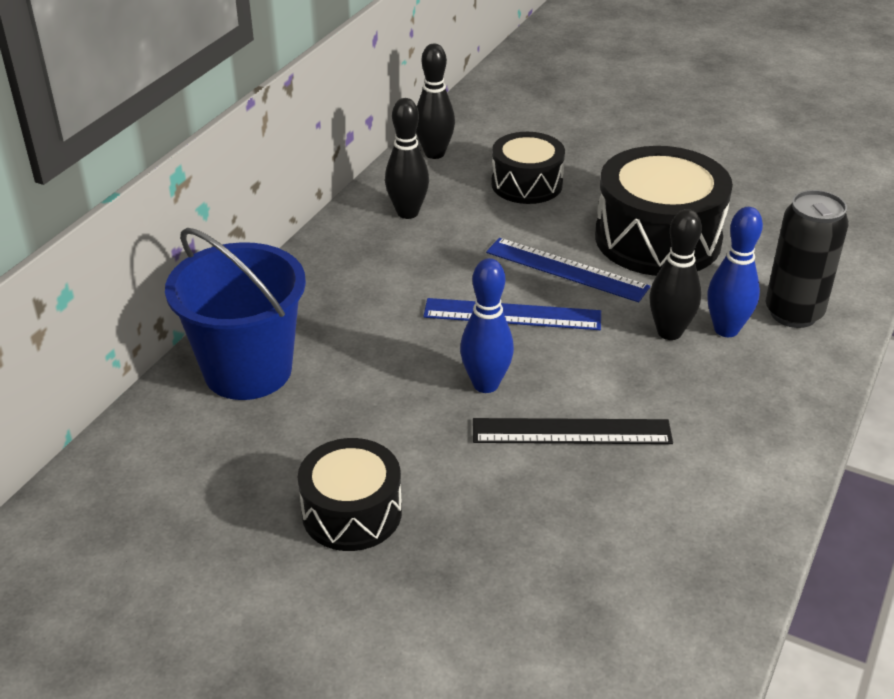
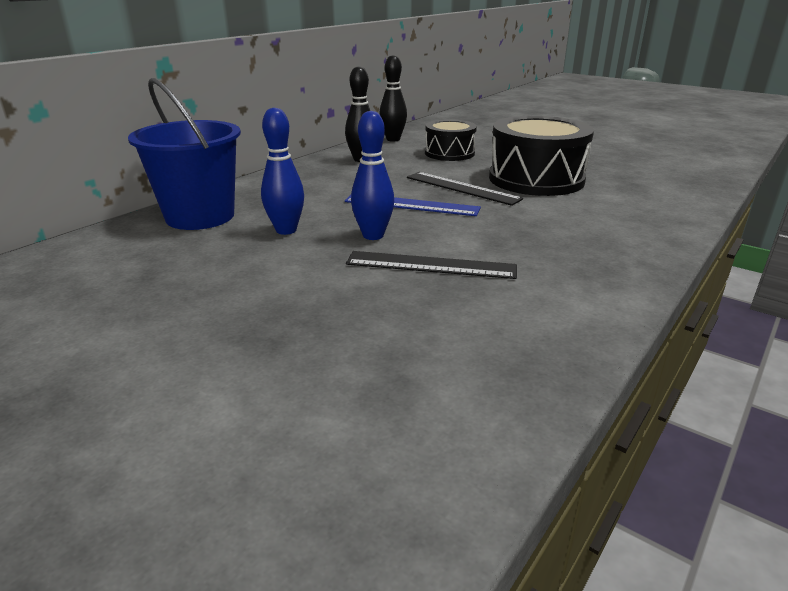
camera: 10 degrees right, 10 degrees down
(352, 512) = (221, 294): black drum -> none
(566, 270) = (462, 188): blue ruler -> black ruler
(669, 332) = (532, 221): black bowling pin -> none
(726, 329) = (579, 222): blue bowling pin -> blue bowling pin (286, 230)
(793, 313) = (637, 218): black can -> none

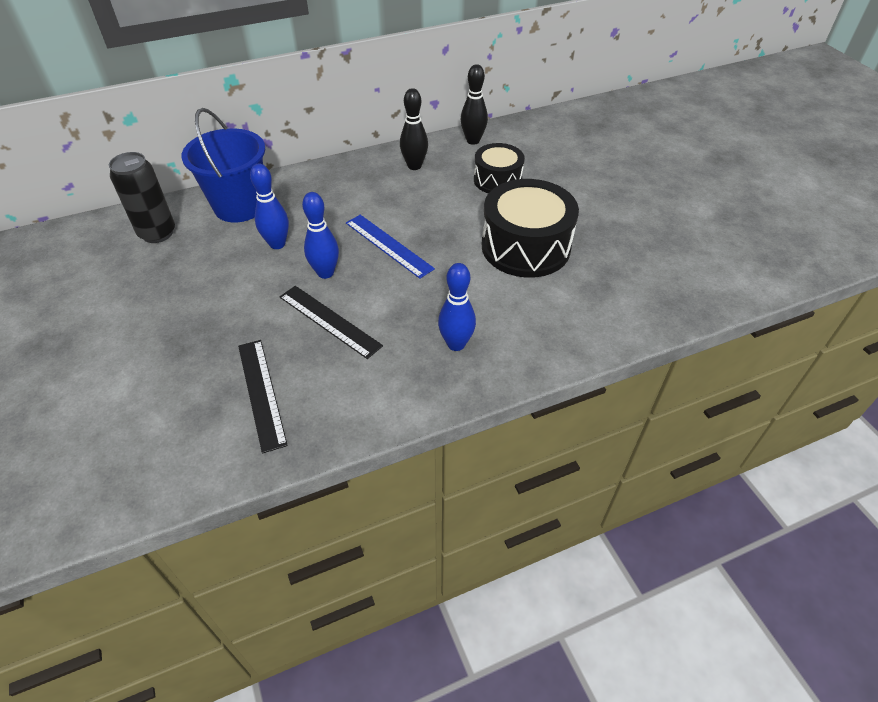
camera: 30 degrees right, 20 degrees up
(107, 258) = (157, 233): none -> black can
(462, 188) = (450, 237): black ruler -> black ruler (261, 393)
(582, 245) = (456, 344): none -> blue bowling pin

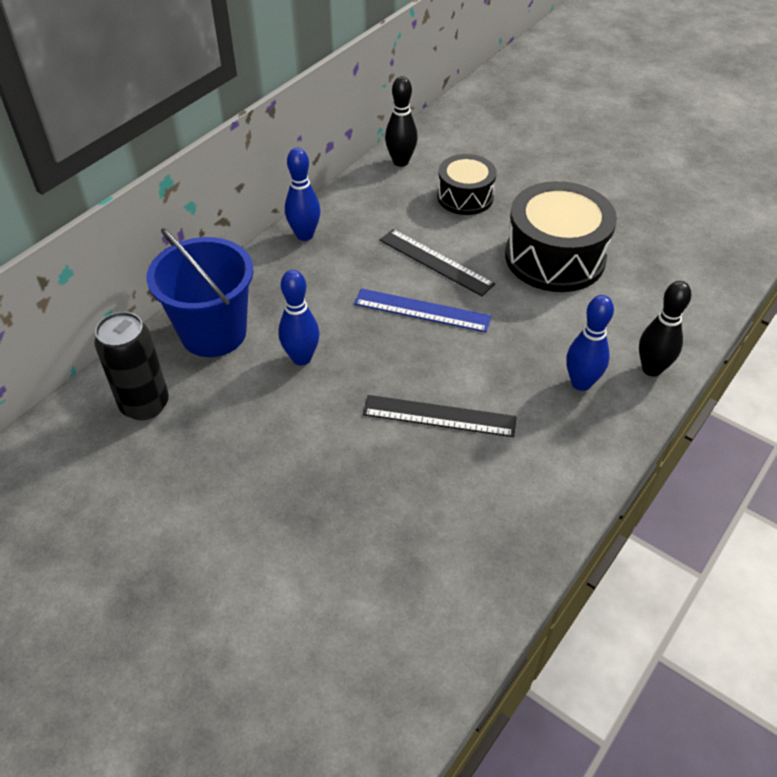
camera: 30 degrees left, 0 degrees up
(261, 393) = (443, 522): black ruler -> black ruler (435, 262)
(325, 273) = (385, 367): blue bowling pin -> blue bowling pin (304, 235)
(414, 166) = (366, 212): black bowling pin -> black bowling pin (651, 369)

